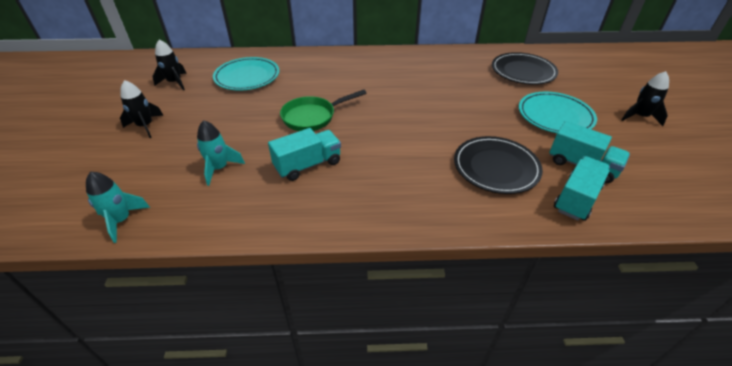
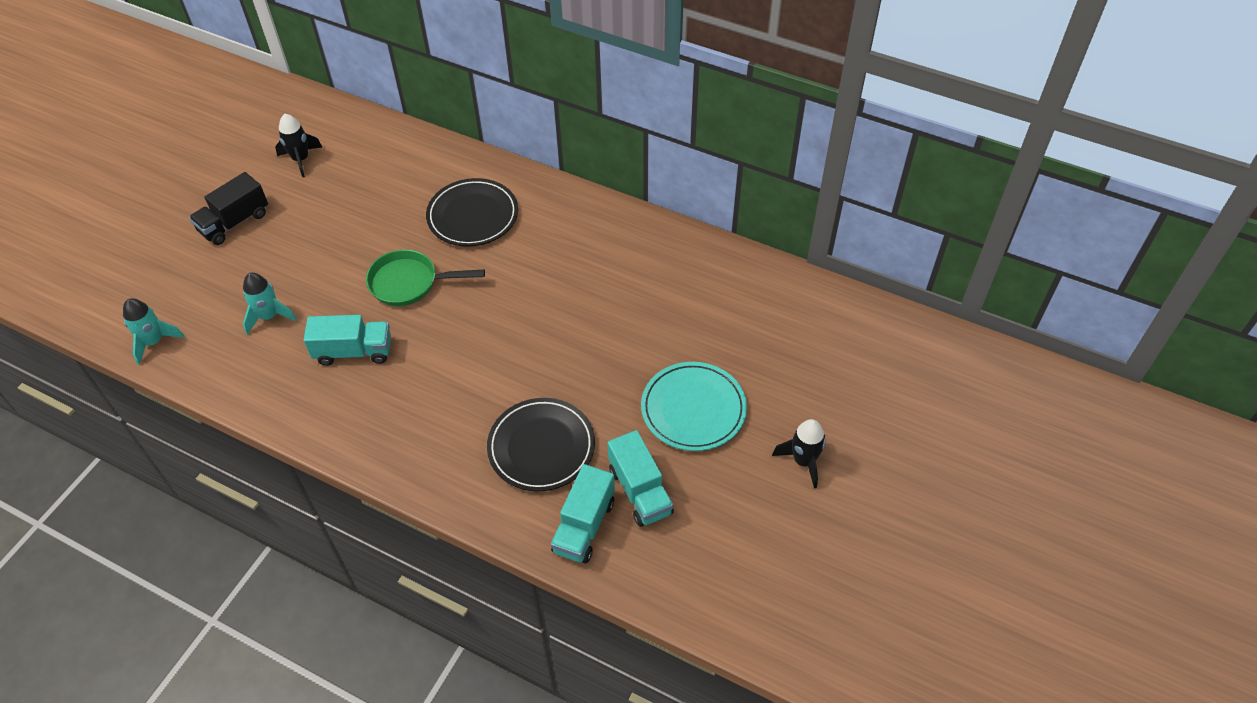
camera: 30 degrees right, 10 degrees up
(145, 126) = (234, 222): black rocket -> black truck
(247, 77) = (385, 181): turquoise plate -> none
(523, 71) = (739, 316): black plate -> black plate (473, 216)
(576, 198) = (584, 526): turquoise truck -> turquoise truck turned 135 degrees clockwise

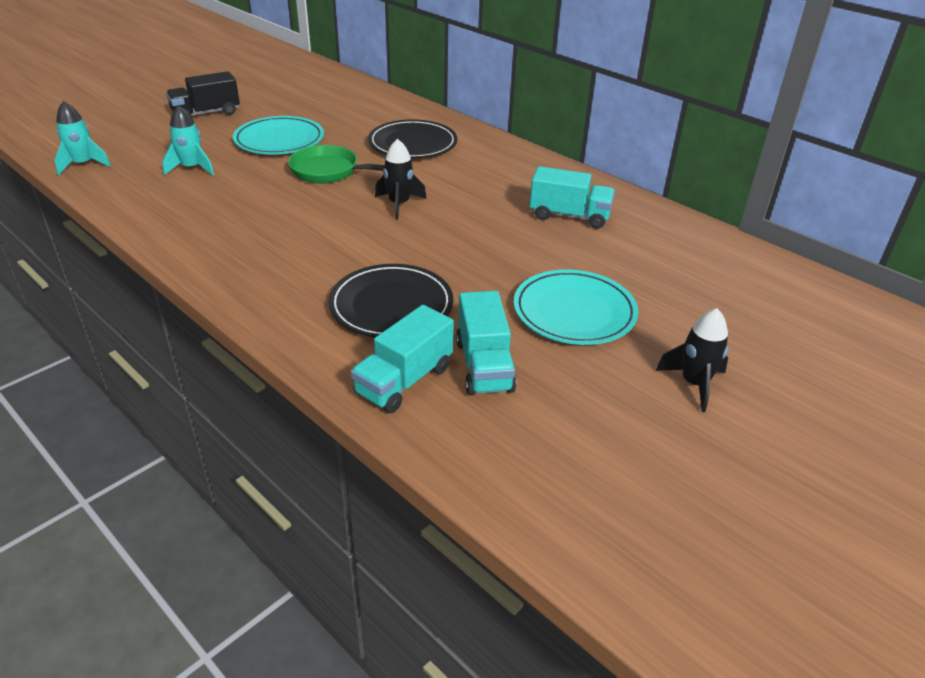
camera: 15 degrees right, 15 degrees down
(301, 159) = (286, 91): black rocket -> black rocket (399, 204)
(335, 247) = (279, 140): none -> turquoise plate
(353, 351) = (249, 203): turquoise truck -> turquoise truck (569, 216)

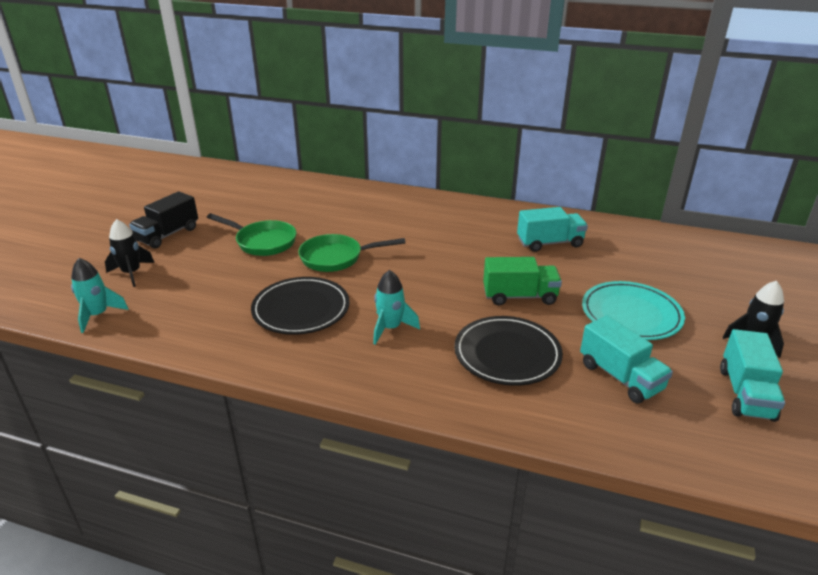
camera: 25 degrees left, 5 degrees down
(192, 168) = (211, 289): turquoise rocket -> turquoise rocket (390, 328)
(279, 140) = (262, 242): turquoise plate -> green pan
(399, 204) = (421, 269): black rocket -> black rocket (131, 273)
(404, 381) = (582, 410): turquoise truck -> turquoise truck (745, 393)
(413, 144) = (376, 216): black plate -> black plate (301, 309)
(470, 257) = (519, 296): none -> green truck

